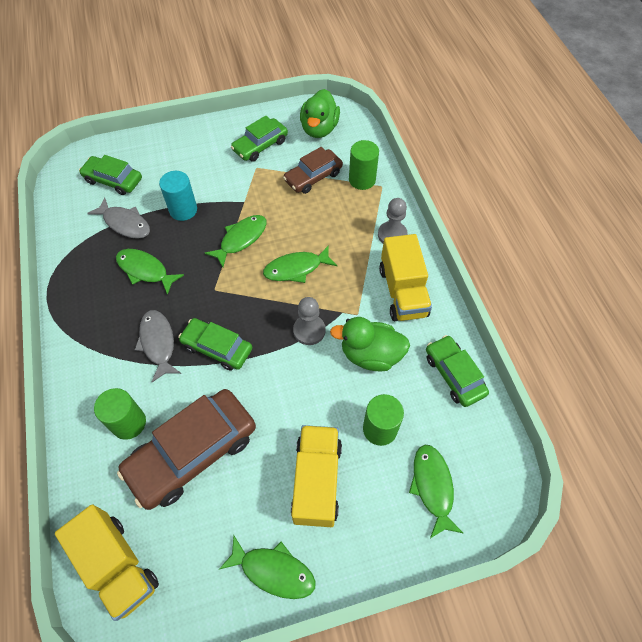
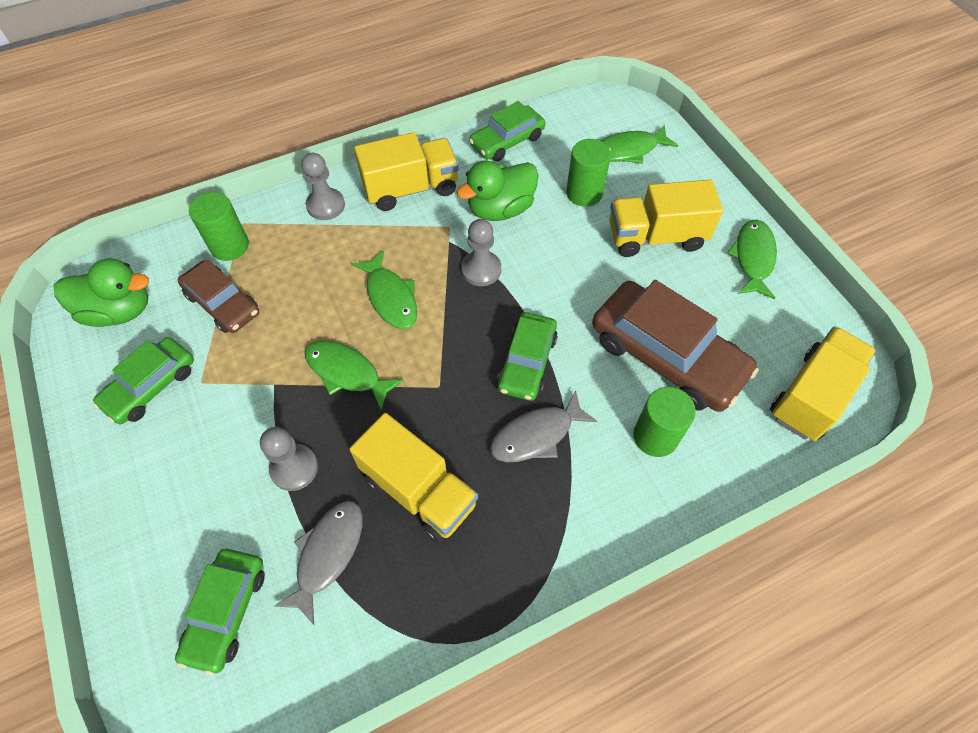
camera: 100 degrees left, 0 degrees up
(145, 270) = (419, 490): green fish -> yellow truck
(183, 210) = (294, 468): turquoise cylinder -> grey pawn
(260, 145) = (151, 386): green car -> green car turned 90 degrees clockwise
(370, 355) = (500, 209): green duck -> green duck turned 60 degrees clockwise

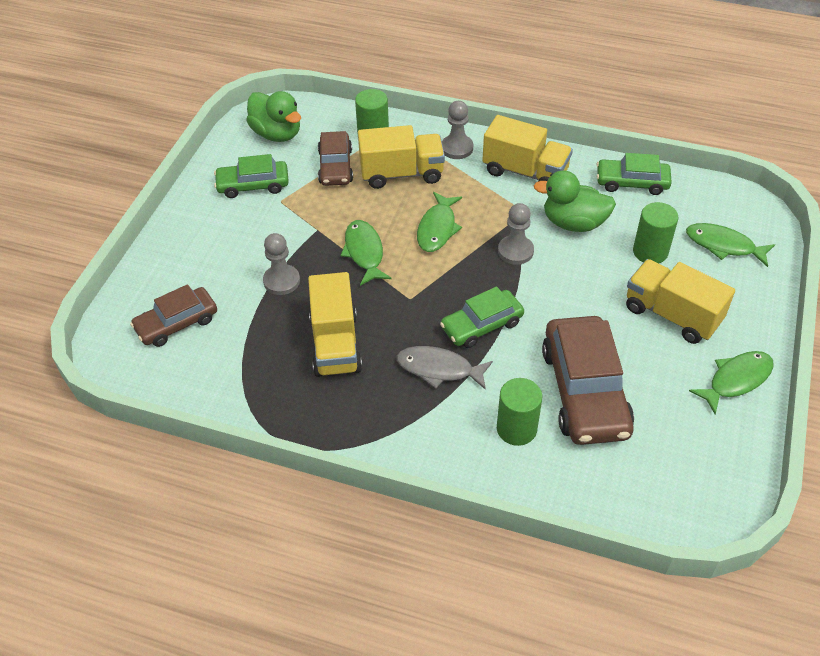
camera: 45 degrees right, 10 degrees down
(226, 611) = (177, 323): green car -> brown car
(328, 554) = (253, 337): grey fish -> none
(811, 396) = (665, 494): yellow truck -> yellow truck (401, 173)

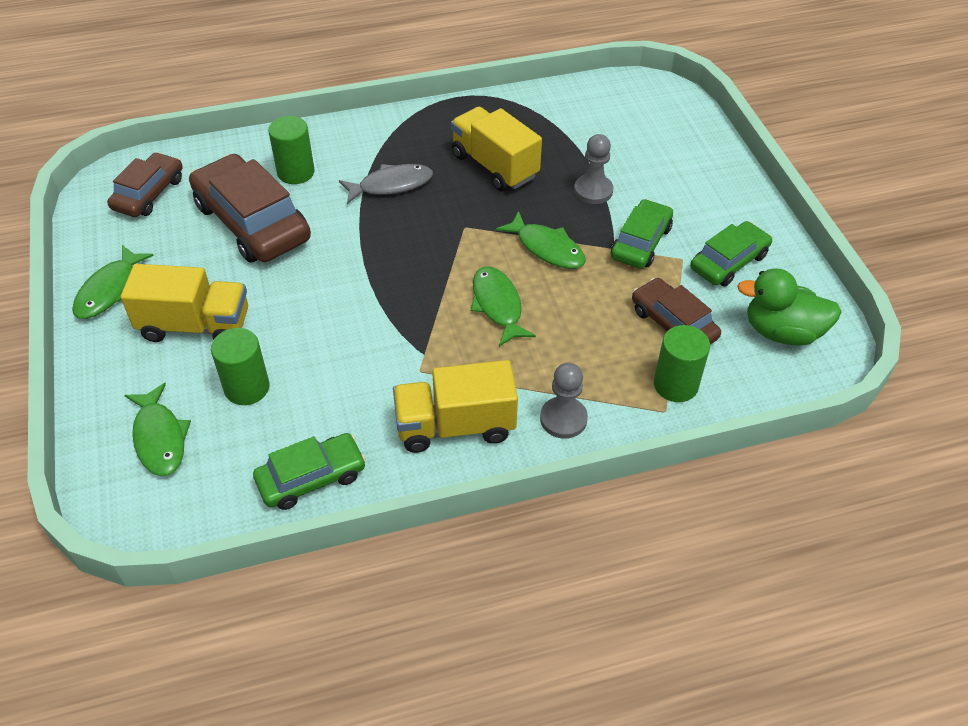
camera: 145 degrees right, 0 degrees up
(177, 323) = (637, 125): brown car -> brown car (149, 193)
(401, 173) = (594, 351): yellow truck -> none
(482, 325) = (380, 234): green car -> green car (641, 242)
(515, 251) = (397, 319): grey pawn -> none
(573, 223) = (354, 383): green duck -> none
(723, 245) = (160, 438): green fish -> green fish turned 75 degrees clockwise

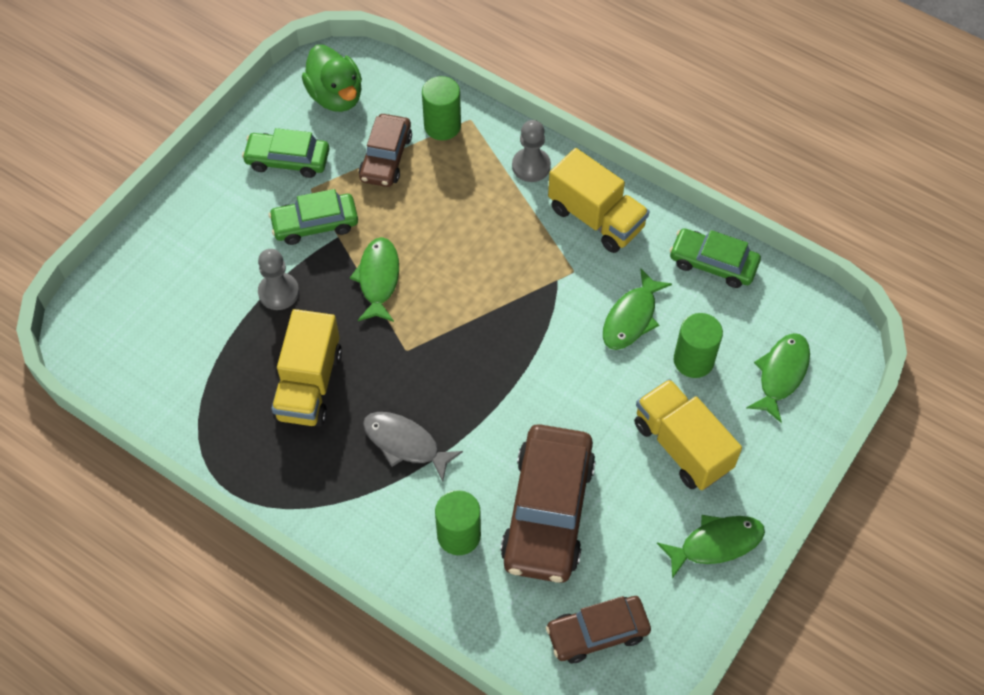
camera: 130 degrees left, 10 degrees up
(498, 305) = (468, 269): green fish -> green fish (631, 318)

